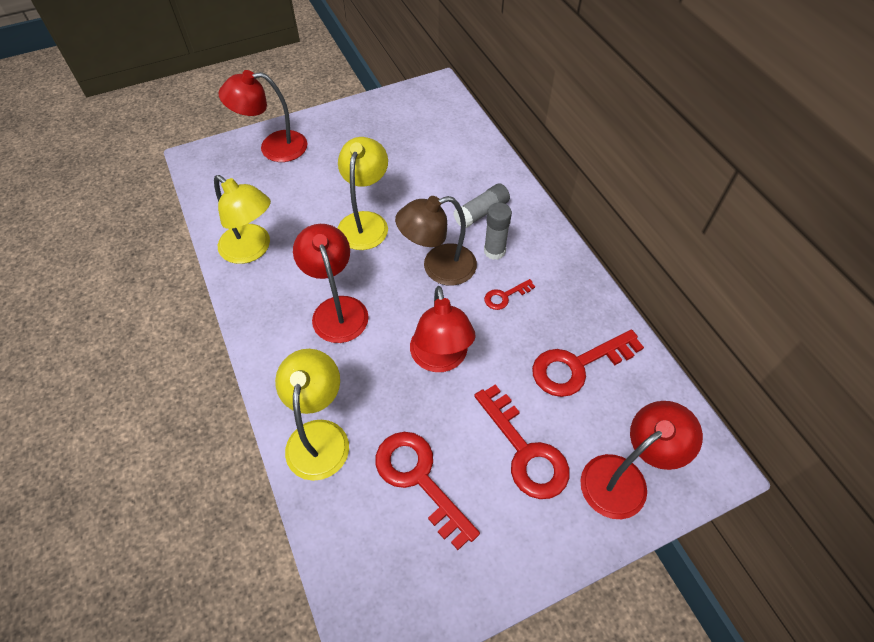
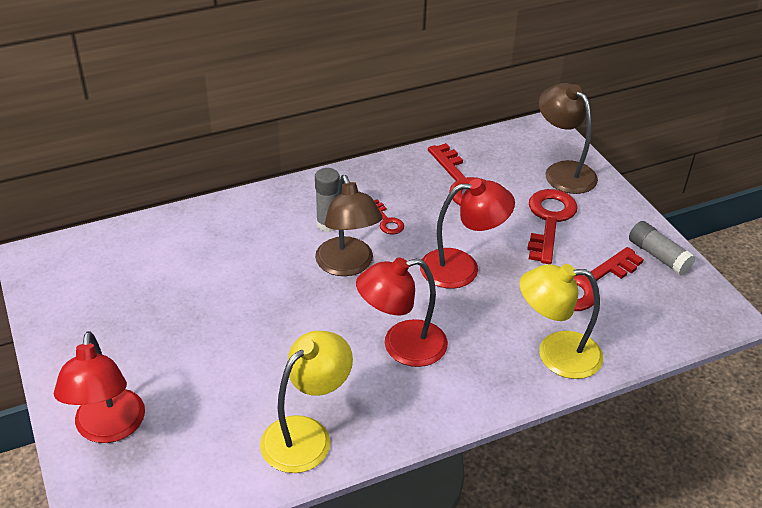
camera: 90 degrees left, 15 degrees down
(365, 222) = (272, 325): yellow lamp -> none
(481, 212) = (272, 230): grey glue stick -> grey glue stick (658, 256)
(525, 451) = (549, 220): red key -> red key turned 45 degrees counterclockwise
(624, 478) = (563, 171): red lamp -> brown lamp

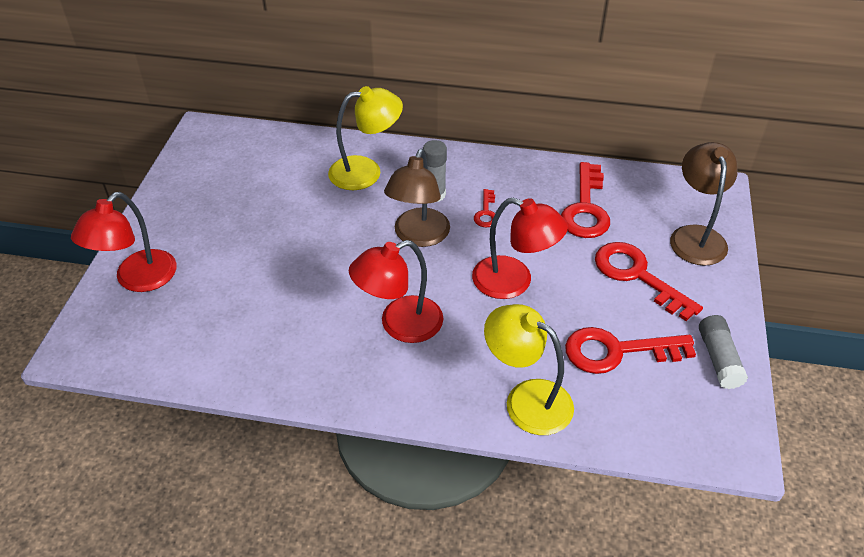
camera: 35 degrees right, 5 degrees up
(306, 434) = (262, 357): yellow lamp -> yellow lamp (366, 171)
(402, 346) = (399, 325): red lamp -> red lamp turned 45 degrees counterclockwise
(549, 220) = (637, 276): red key -> red key turned 90 degrees counterclockwise

